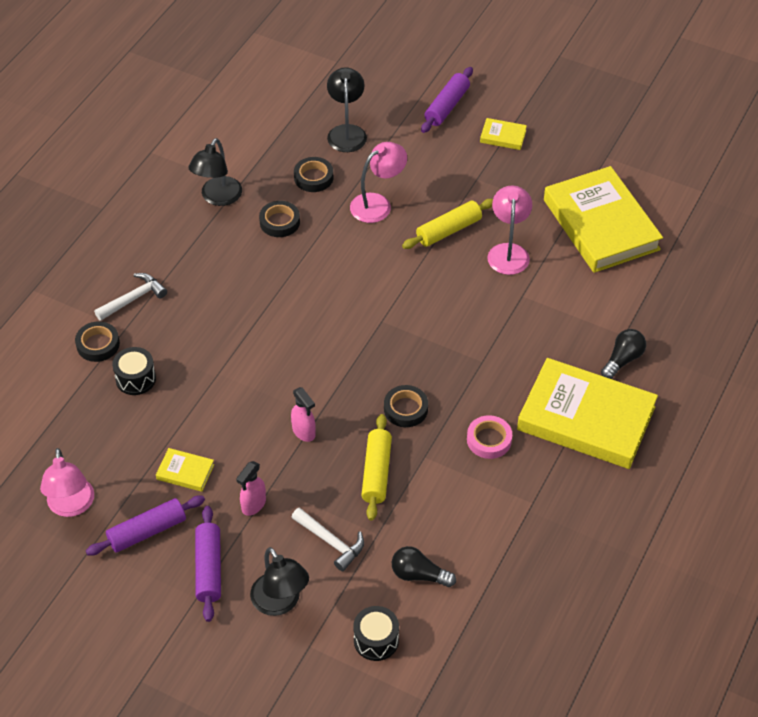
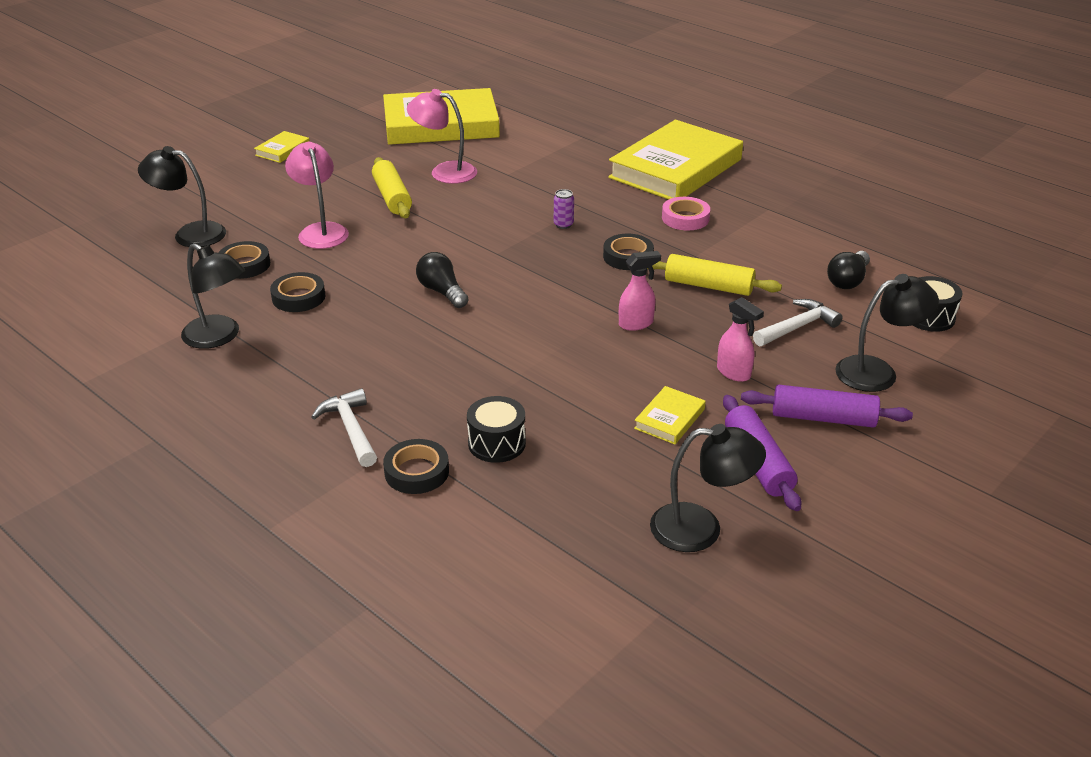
camera: 75 degrees left, 15 degrees down
(71, 506) = (701, 528): pink lamp -> black lamp
(444, 354) = (563, 224): none -> purple can
(447, 106) = (209, 171): purple rolling pin -> none
(622, 360) = (613, 142): black light bulb -> black light bulb (442, 291)

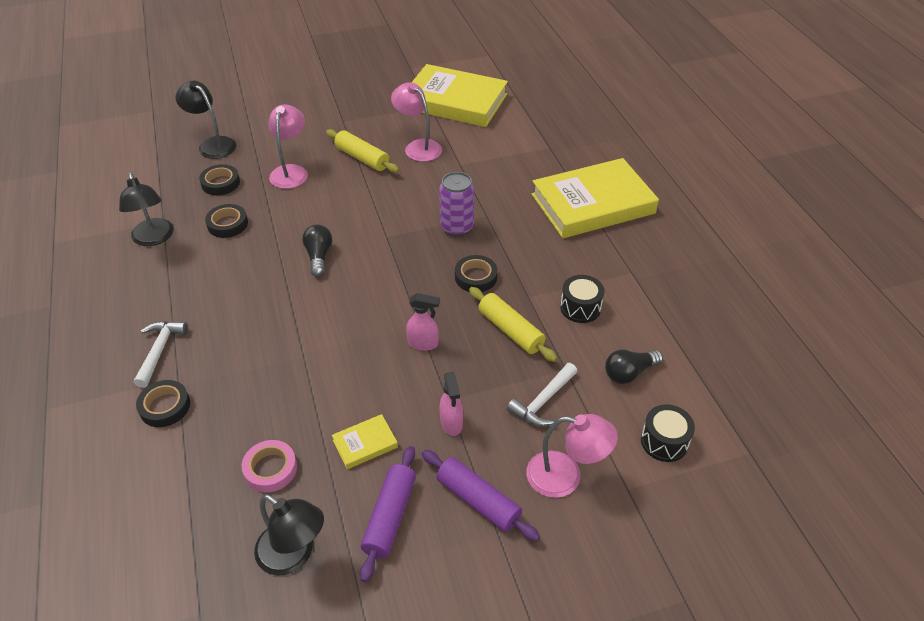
camera: 30 degrees right, 10 degrees up
(282, 150) = (330, 91): yellow book -> none
(392, 197) = (362, 158): yellow rolling pin -> yellow rolling pin turned 60 degrees counterclockwise
(497, 443) = (233, 407): black drum -> black drum (580, 308)
(563, 224) = (457, 227): purple can -> purple can, size x1.99
(685, 218) = (554, 256): pink tape -> pink tape (270, 469)
(797, 327) = (543, 401): white hammer -> white hammer turned 135 degrees clockwise
(877, 372) = (565, 477): black lamp -> pink lamp

